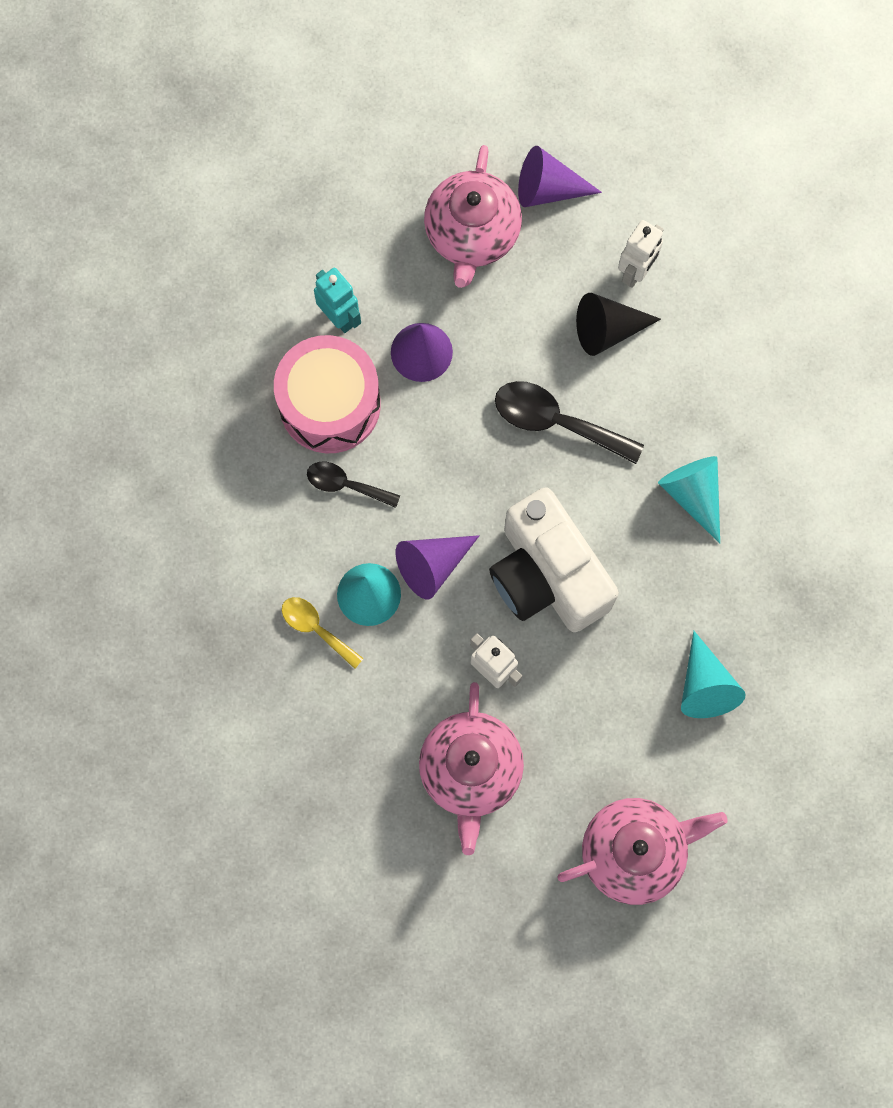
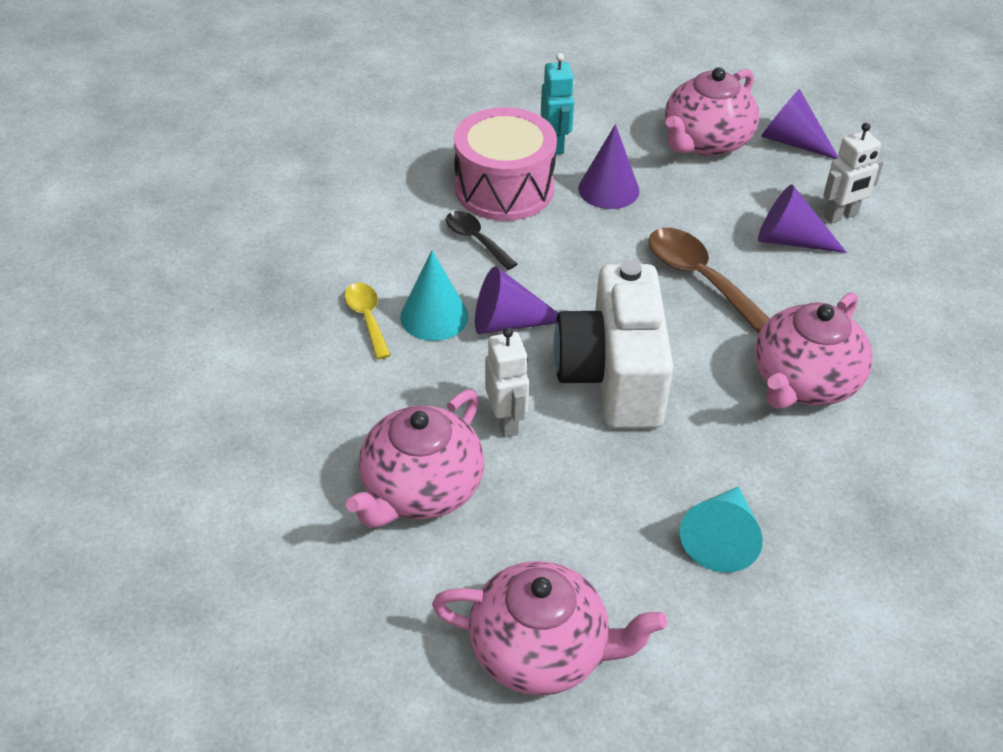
camera: 30 degrees right, 30 degrees down
(555, 422) = (698, 277): black spoon -> brown spoon
(607, 330) = (789, 240): black cone -> purple cone
(693, 495) = (804, 382): turquoise cone -> pink teapot

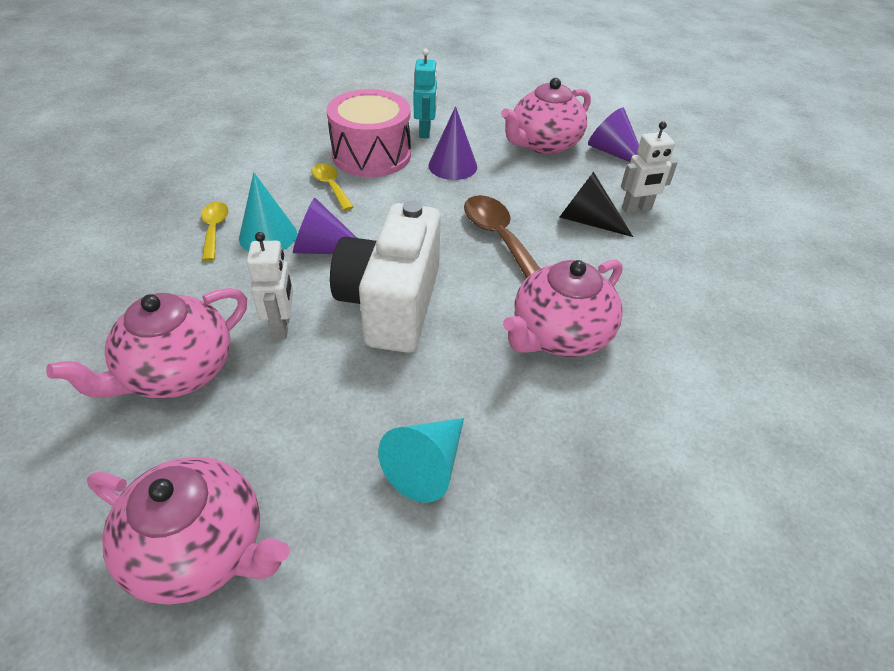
camera: 10 degrees right, 0 degrees up
(475, 239) = (331, 186): black spoon -> yellow spoon
(789, 240) = (586, 221): purple cone -> black cone

